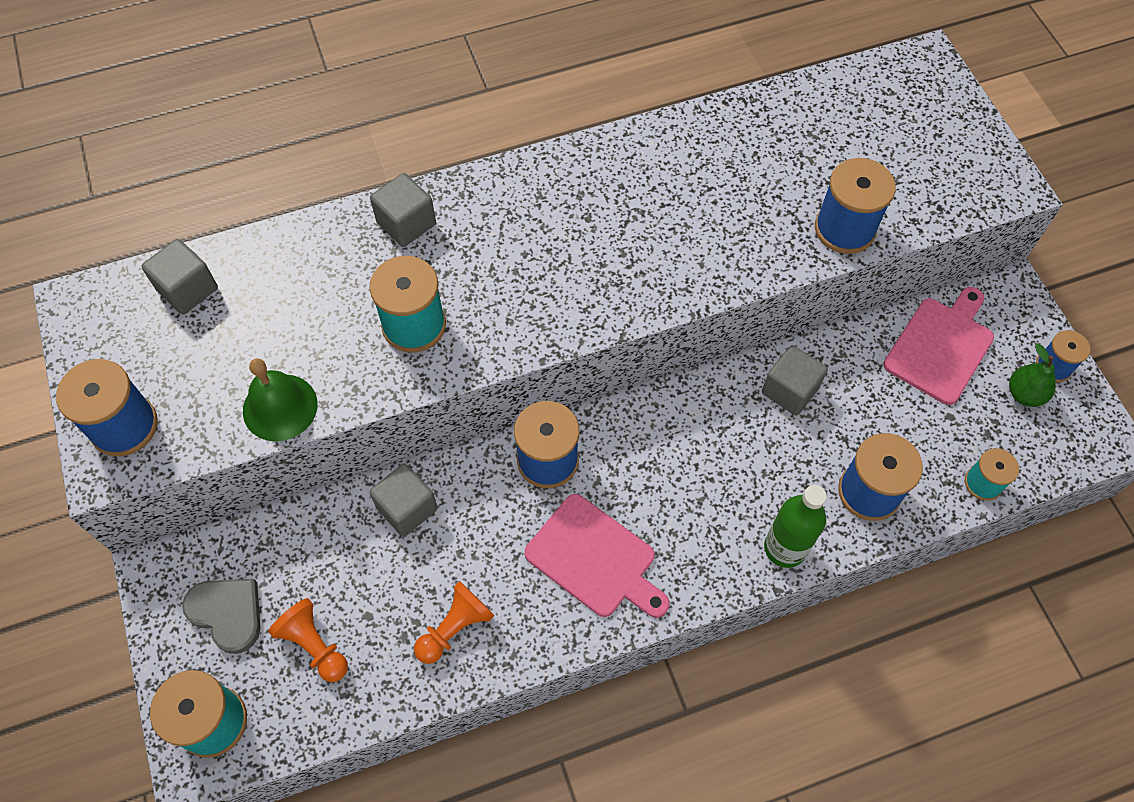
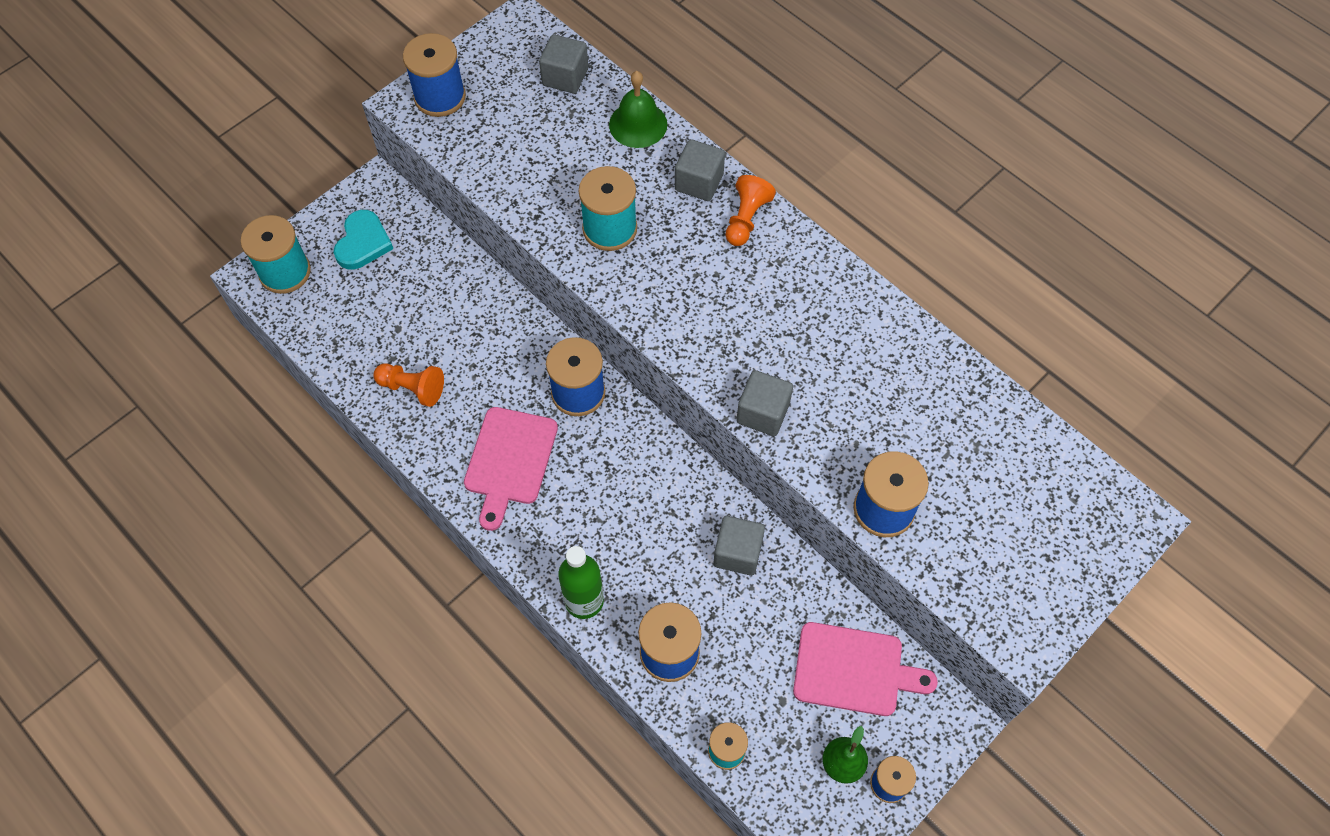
camera: 65 degrees right, 0 degrees up
(227, 613) = (363, 242): grey heart -> turquoise heart
(280, 407) = (498, 178): green bell -> green bell (638, 124)
(314, 645) = (362, 305): orange pawn -> orange pawn (746, 219)
(407, 508) = (492, 315): grey cube -> grey cube (763, 413)

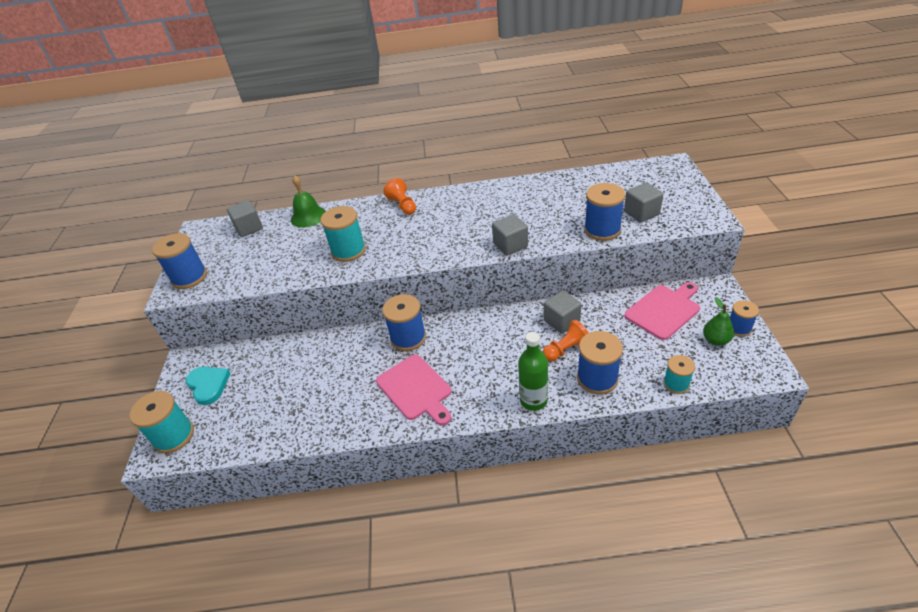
camera: 45 degrees left, 20 degrees down
(412, 388) = (322, 411): orange pawn -> orange pawn (566, 349)
(699, 182) = (365, 211): grey cube -> grey cube (641, 213)

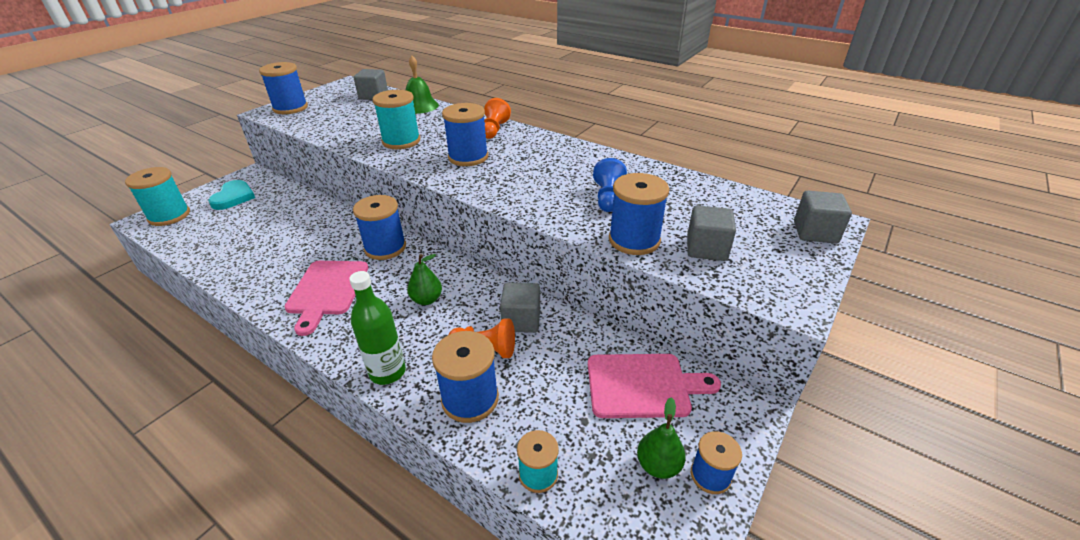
camera: 35 degrees right, 5 degrees down
(421, 235) = (468, 157): none -> blue spool
(490, 348) = (426, 300): none -> green pear
(510, 245) = (523, 204): grey cube -> grey cube (815, 232)
(551, 213) = (608, 198): none -> blue pawn

